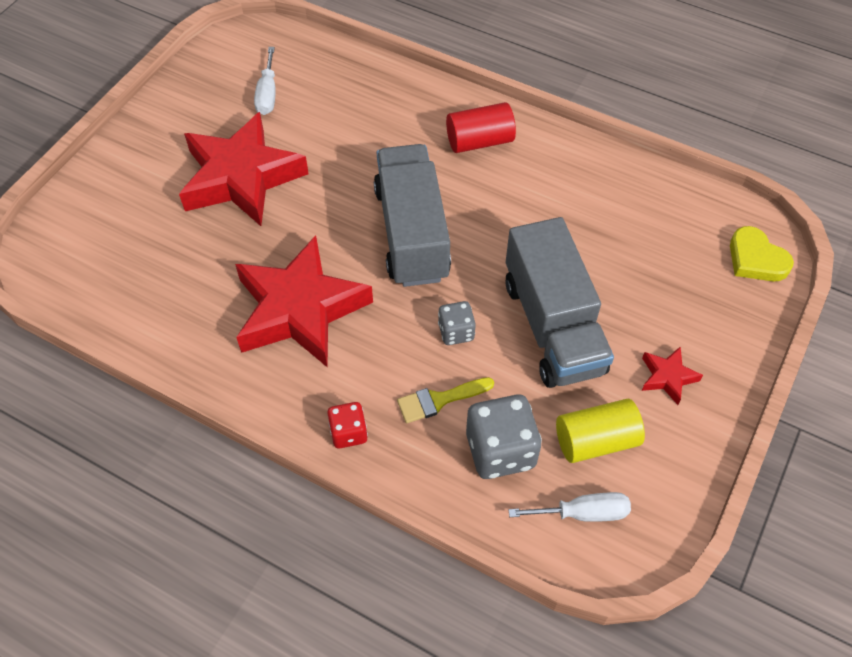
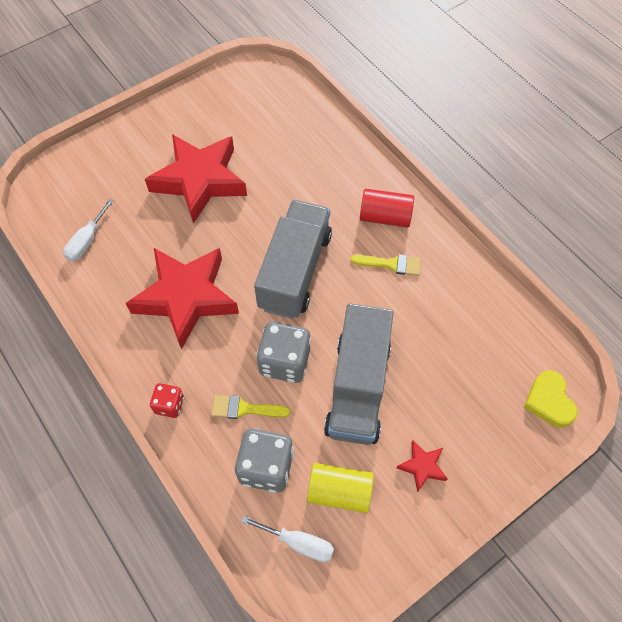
camera: 25 degrees right, 5 degrees up
(267, 94) = (251, 122): white screwdriver -> white screwdriver (87, 241)
(456, 332) = (284, 361): grey dice -> grey dice, size x1.77
(515, 187) = (391, 264): none -> yellow brush

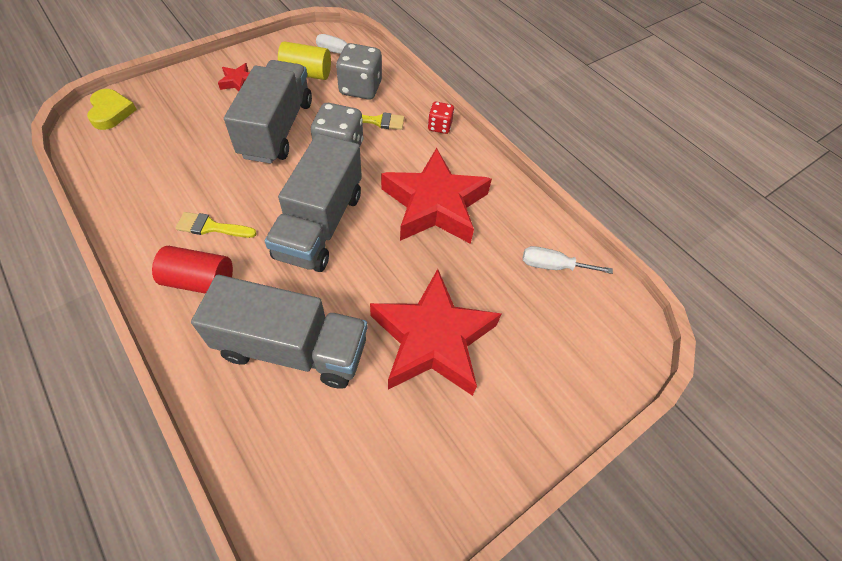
camera: 175 degrees right, 5 degrees down
(87, 241) = (553, 266): white screwdriver -> white screwdriver turned 105 degrees counterclockwise
(303, 172) = (292, 348): none -> grey truck

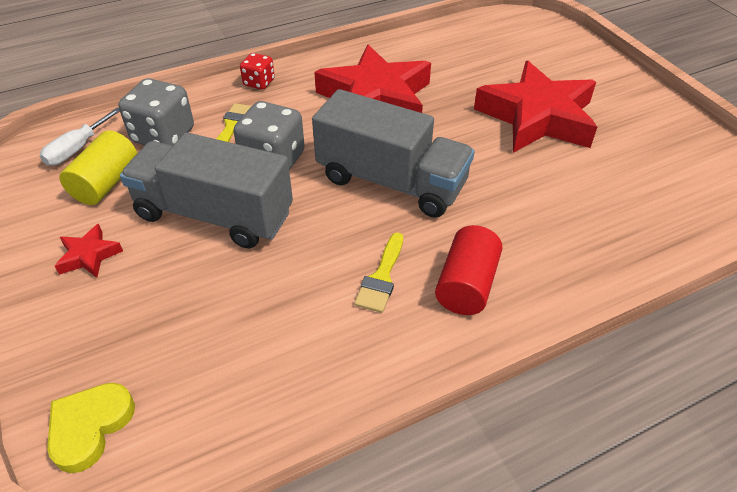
camera: 75 degrees left, 10 degrees down
(111, 112) = (90, 427): yellow heart -> yellow heart turned 60 degrees counterclockwise
(292, 348) = (553, 207): grey truck -> none
(553, 266) = (459, 43): white screwdriver -> none

